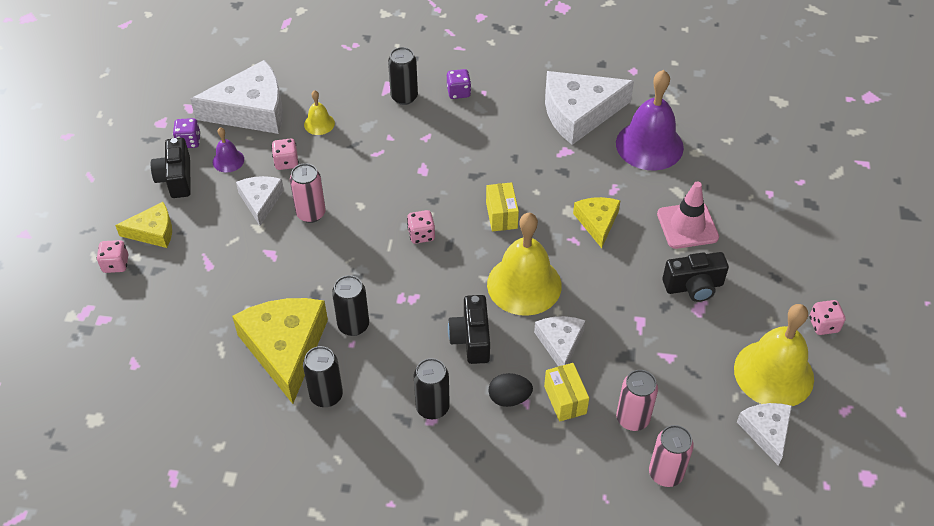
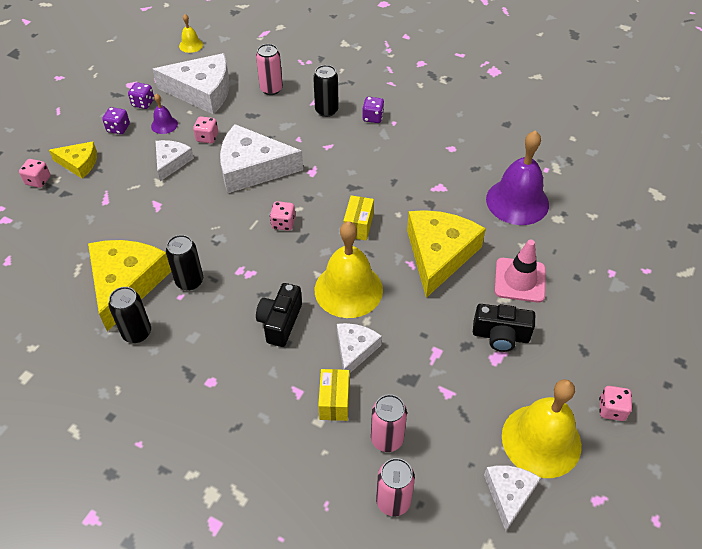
camera: 20 degrees right, 0 degrees up
(176, 178) = (118, 128): black camera -> purple dice
(311, 213) = (204, 182): pink can -> pink can (271, 89)
(319, 124) = (248, 114): yellow bell -> yellow bell (191, 45)
(432, 407) = (217, 371): black can -> none
(509, 398) = (286, 384): black egg -> none
(579, 113) = (467, 159): white cheese -> white cheese (252, 168)
(597, 222) = (439, 254): yellow cheese -> yellow cheese, size x1.82

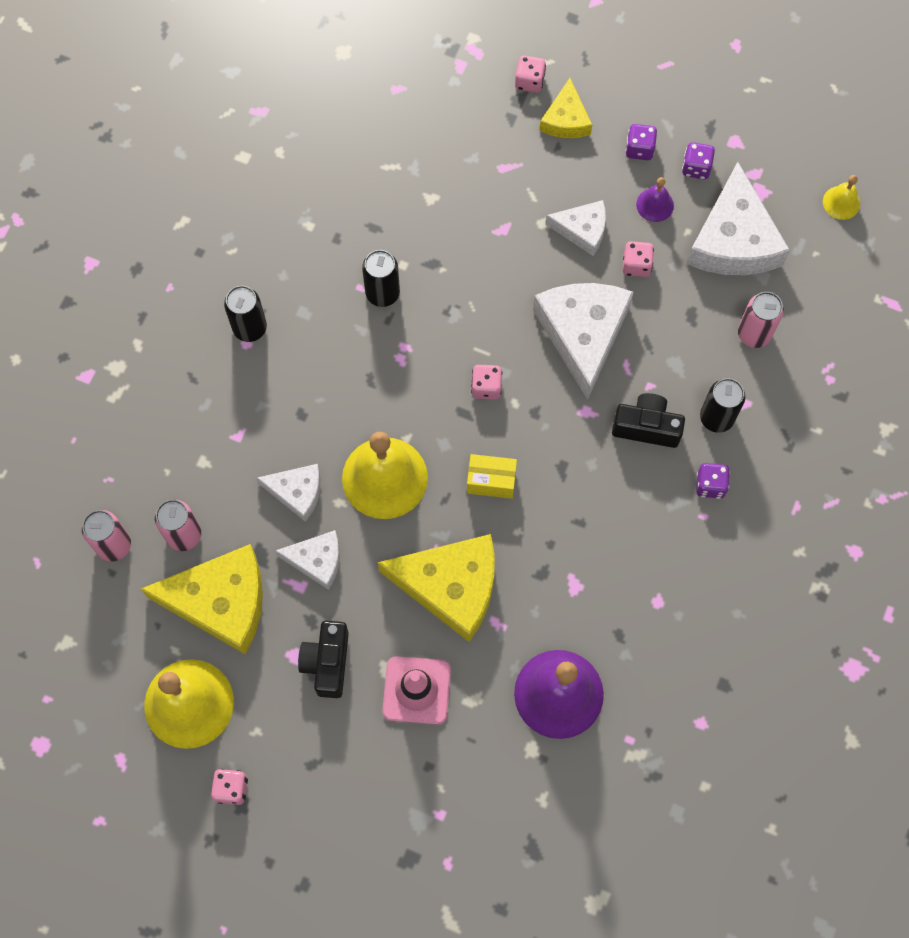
camera: 85 degrees right, 20 degrees up
(126, 284) = (373, 225): yellow cheese -> yellow cheese (221, 601)
(137, 333) = (305, 253): black can -> black can (250, 328)
(280, 322) = (330, 404): black camera -> black camera (646, 427)
(334, 401) = (227, 476): yellow box -> none
(509, 494) = (124, 664): white cheese -> white cheese (317, 560)

